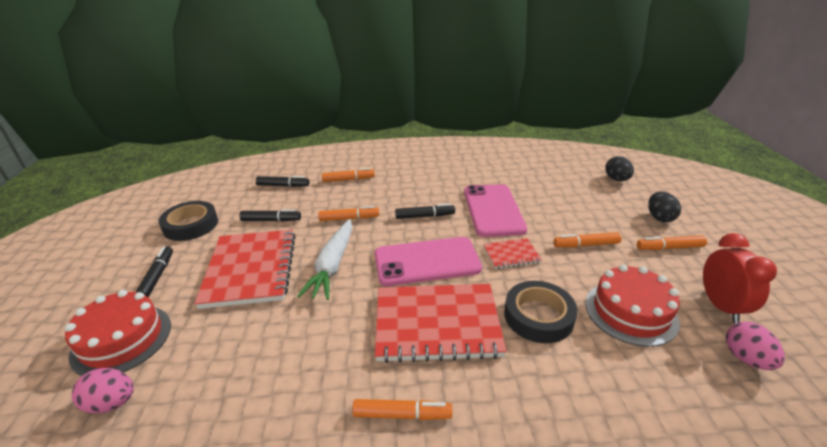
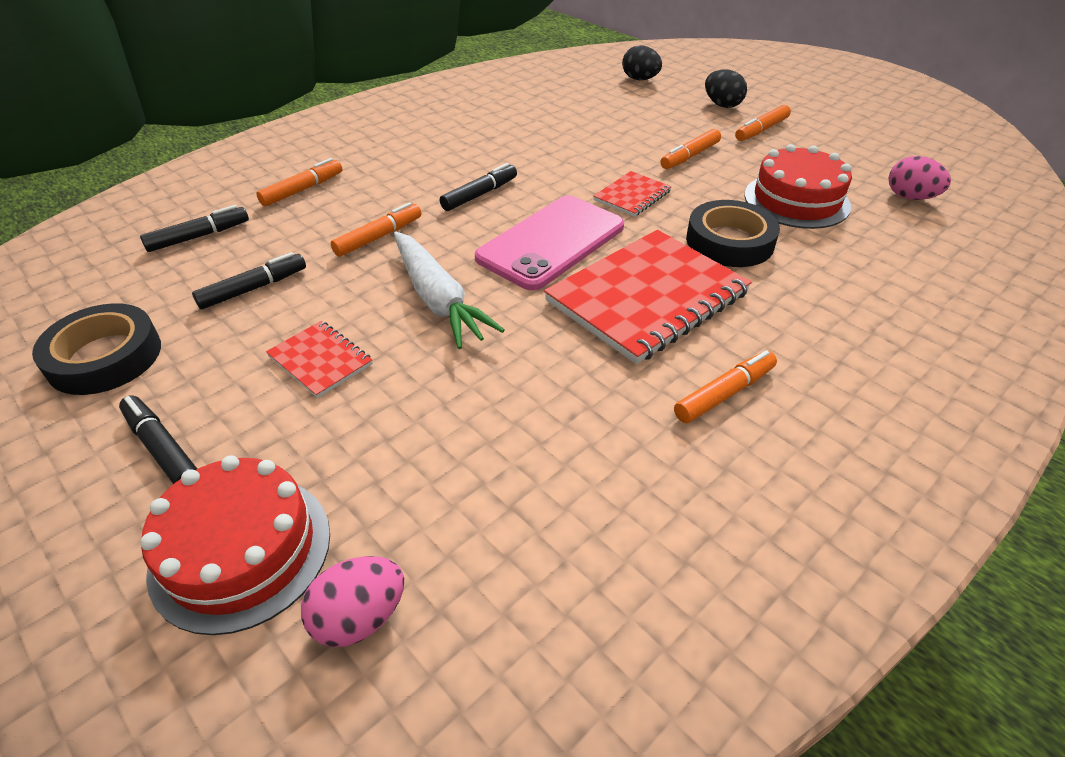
camera: 40 degrees left, 10 degrees up
(250, 269) = (320, 360): red notebook -> red notebook, size x0.48
(493, 210) = (552, 157): pink phone -> none
(721, 306) = (852, 164): red clock -> none

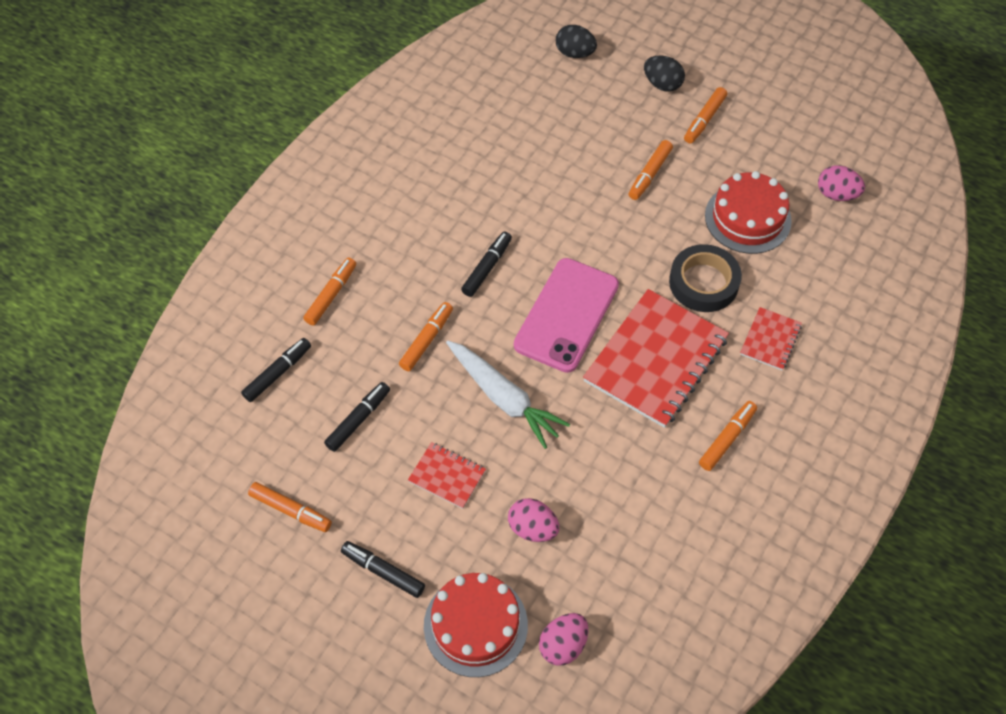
camera: 15 degrees left, 15 degrees up
(105, 357) = (291, 510): black tape -> orange marker
(399, 441) = (532, 528): none -> pink egg
(632, 196) = (614, 241): red notebook -> red notebook (770, 340)

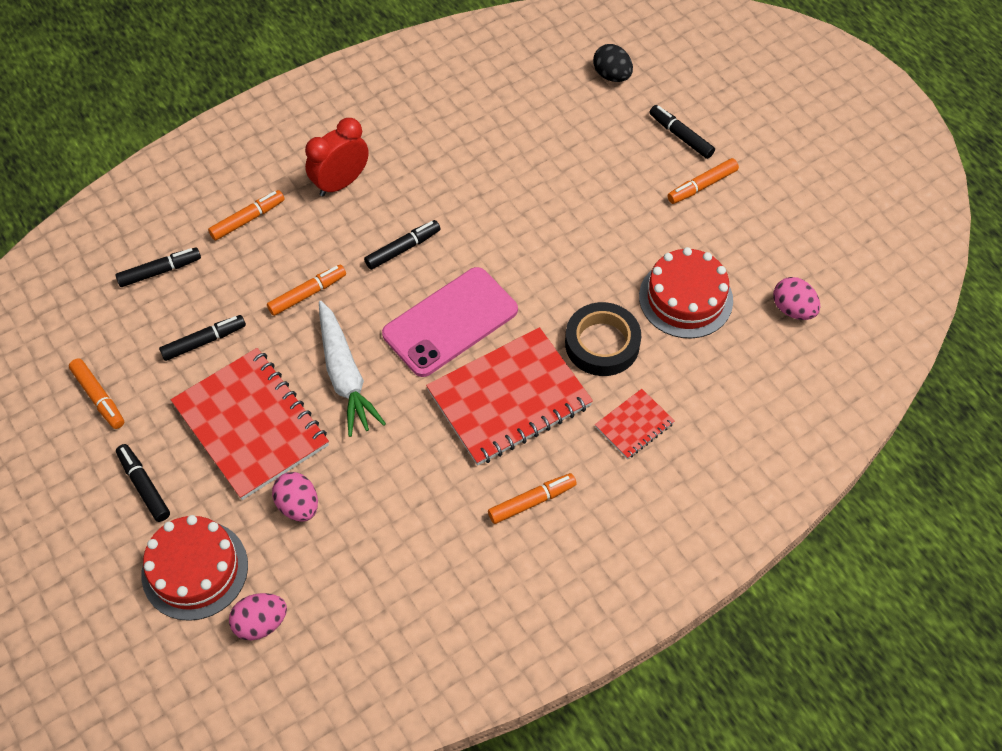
camera: 25 degrees right, 0 degrees up
(396, 231) = (340, 183): none -> red clock
(447, 476) = (250, 425): red notebook -> red notebook, size x2.10
(649, 174) = (613, 219): orange marker -> none
(662, 84) = (680, 136): black egg -> black marker

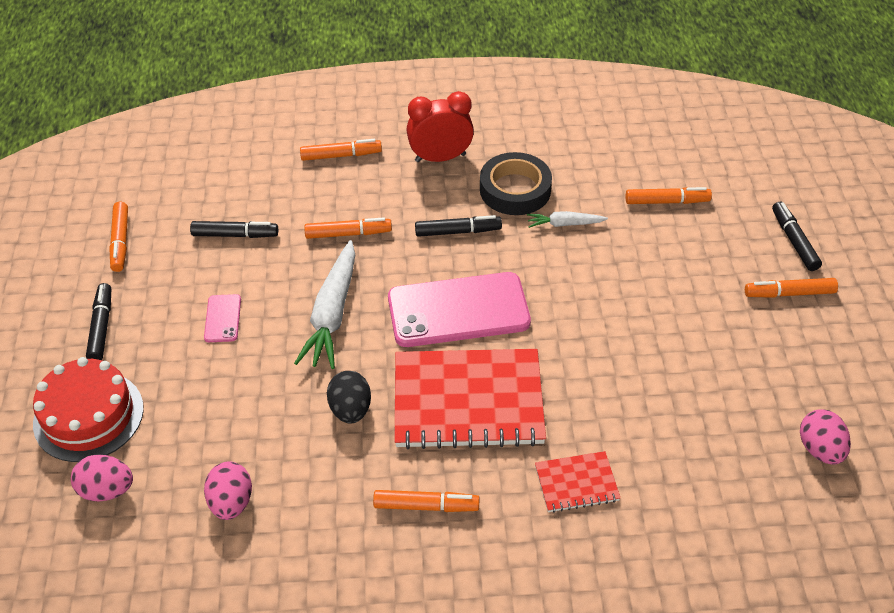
camera: 30 degrees right, 10 degrees down
(160, 271) = (241, 166): black marker -> none
(250, 425) = (223, 318): red notebook -> pink phone
(298, 505) = (213, 404): pink egg -> pink egg (231, 502)
(489, 201) = (564, 224): none -> white carrot
(561, 143) = (667, 202): none -> orange marker
(602, 344) = (593, 393): black tape -> black tape (515, 190)
(612, 75) = (755, 164): black egg -> black egg (350, 410)
(685, 298) = (707, 388): red cake -> none

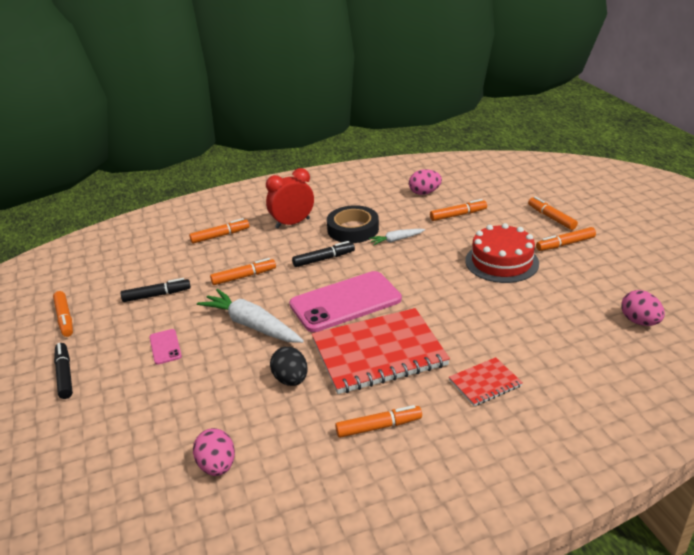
camera: 15 degrees left, 15 degrees down
(88, 416) = (71, 437): red cake -> red cake (501, 262)
(107, 490) = (103, 485): pink egg -> pink egg (424, 193)
(332, 314) = (251, 325): white carrot -> white carrot turned 135 degrees clockwise
(794, 241) = (551, 218): black marker -> orange marker

